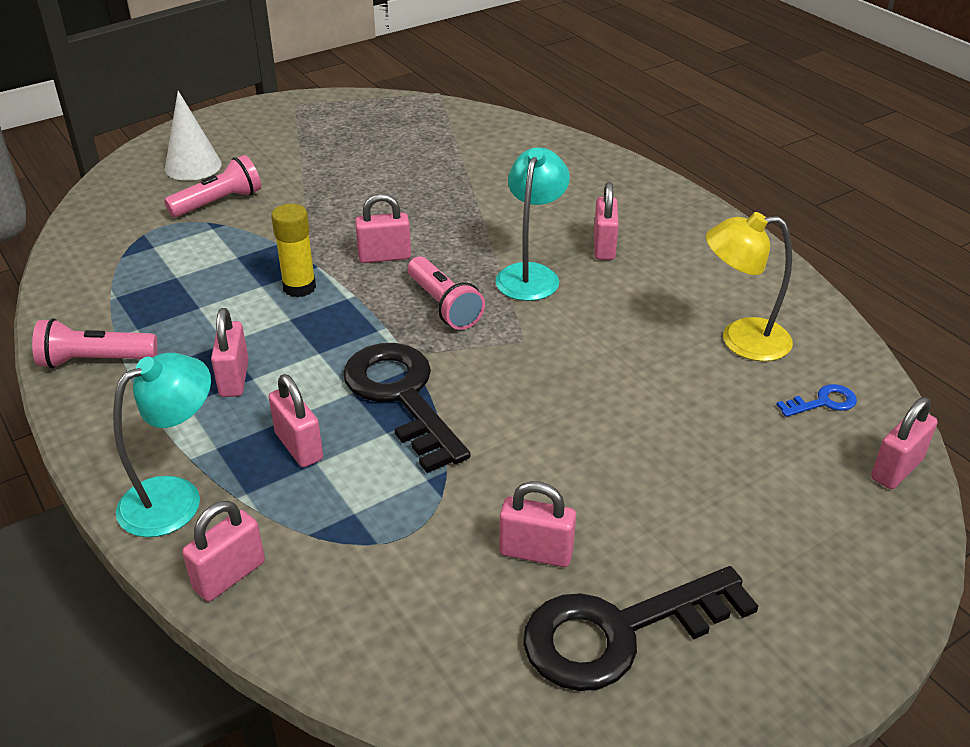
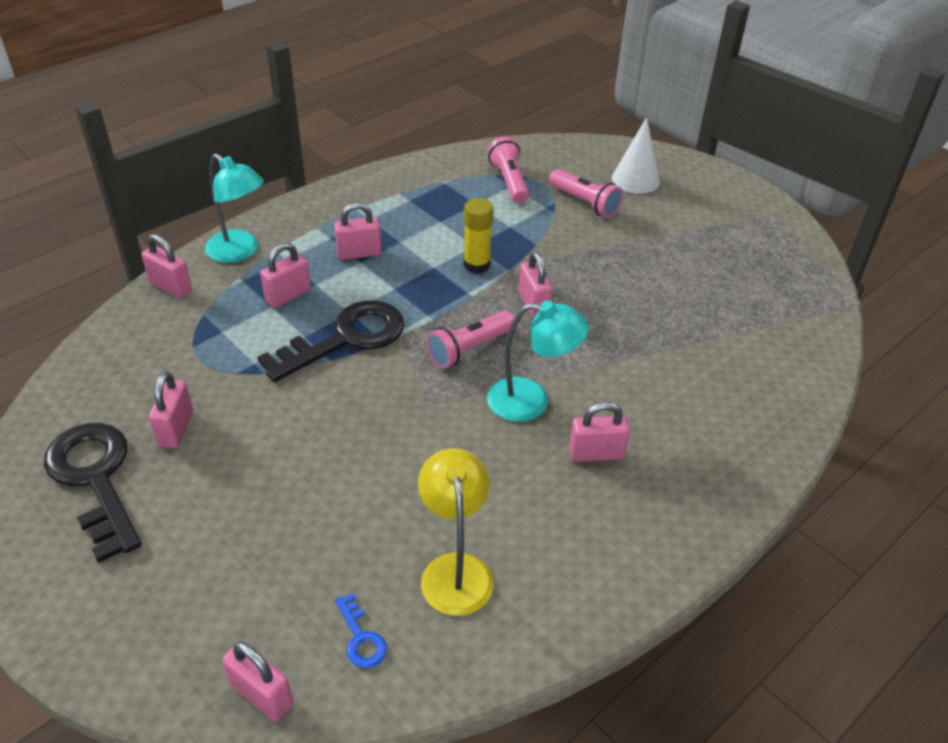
camera: 80 degrees right, 5 degrees up
(95, 361) = (372, 191): pink flashlight -> pink flashlight (509, 181)

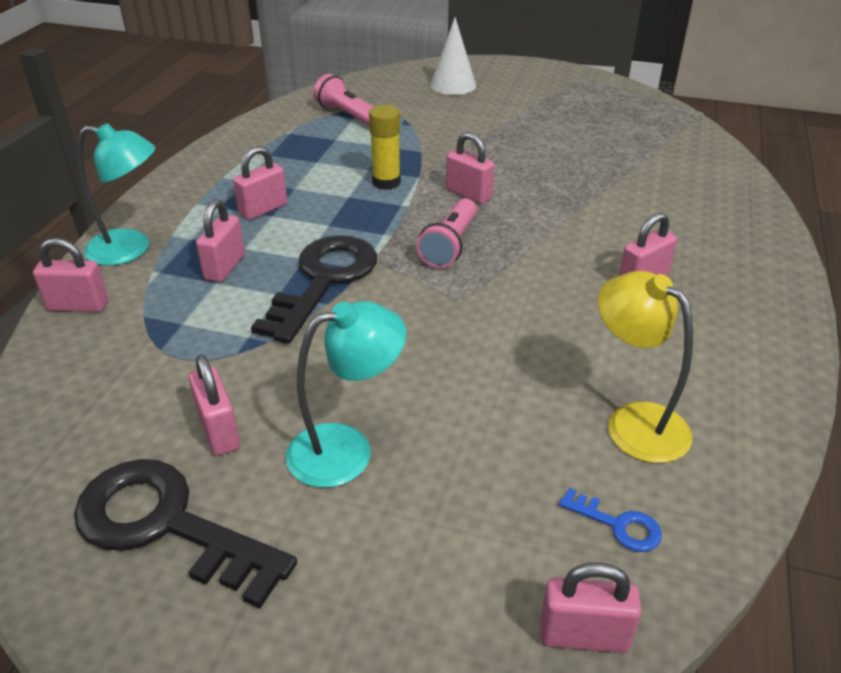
camera: 30 degrees left, 5 degrees down
(531, 401) = (547, 263): turquoise lamp -> turquoise lamp (347, 449)
(585, 203) = (430, 111): pink flashlight -> none

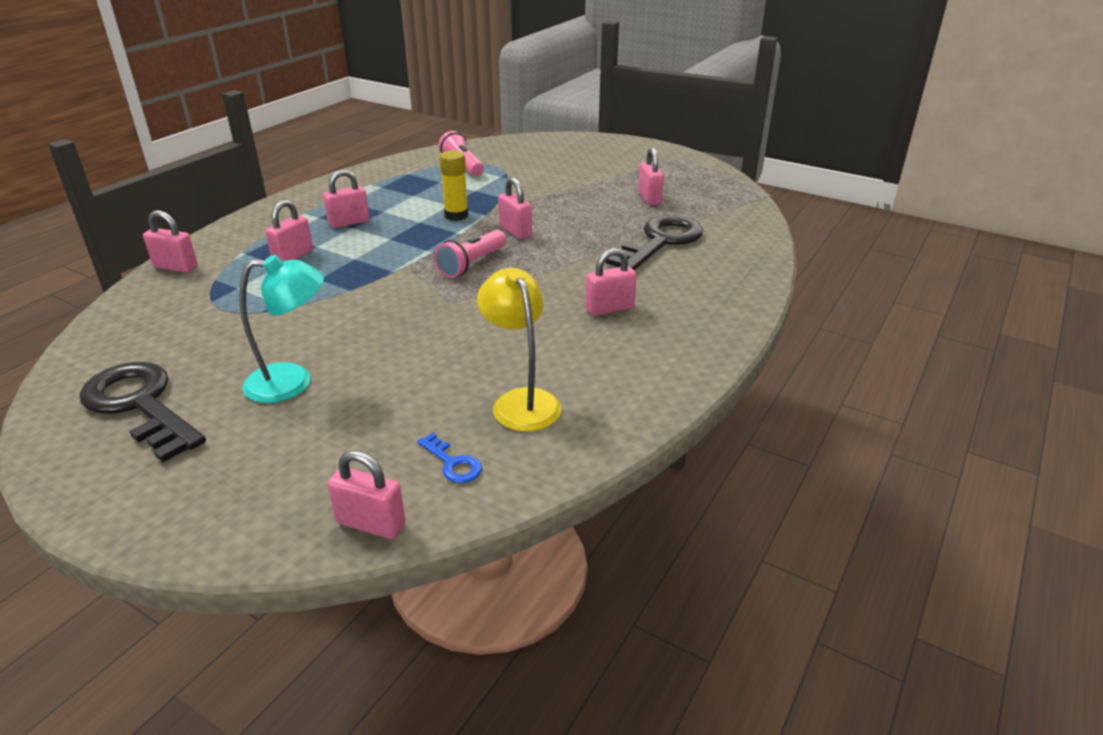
camera: 15 degrees right, 5 degrees down
(131, 249) = (236, 236): turquoise lamp -> none
(219, 431) = (214, 357): pink padlock -> pink padlock (649, 198)
(324, 280) = (358, 274): black key -> black key (660, 242)
(453, 85) = (565, 153): white cone -> none

